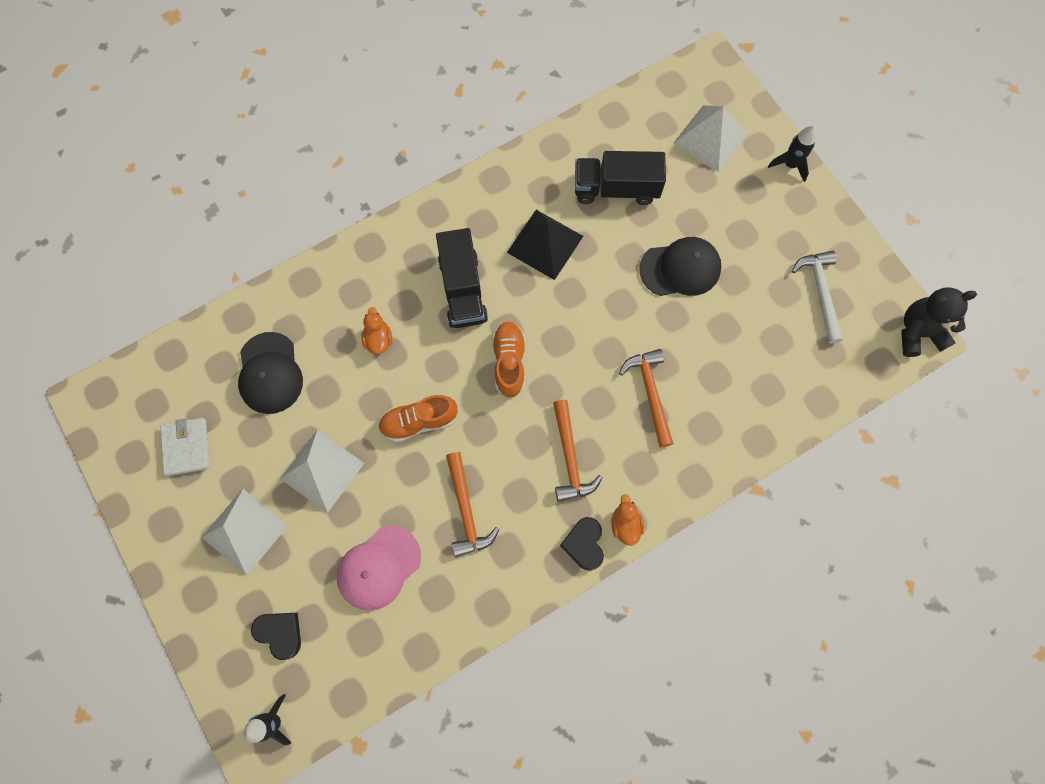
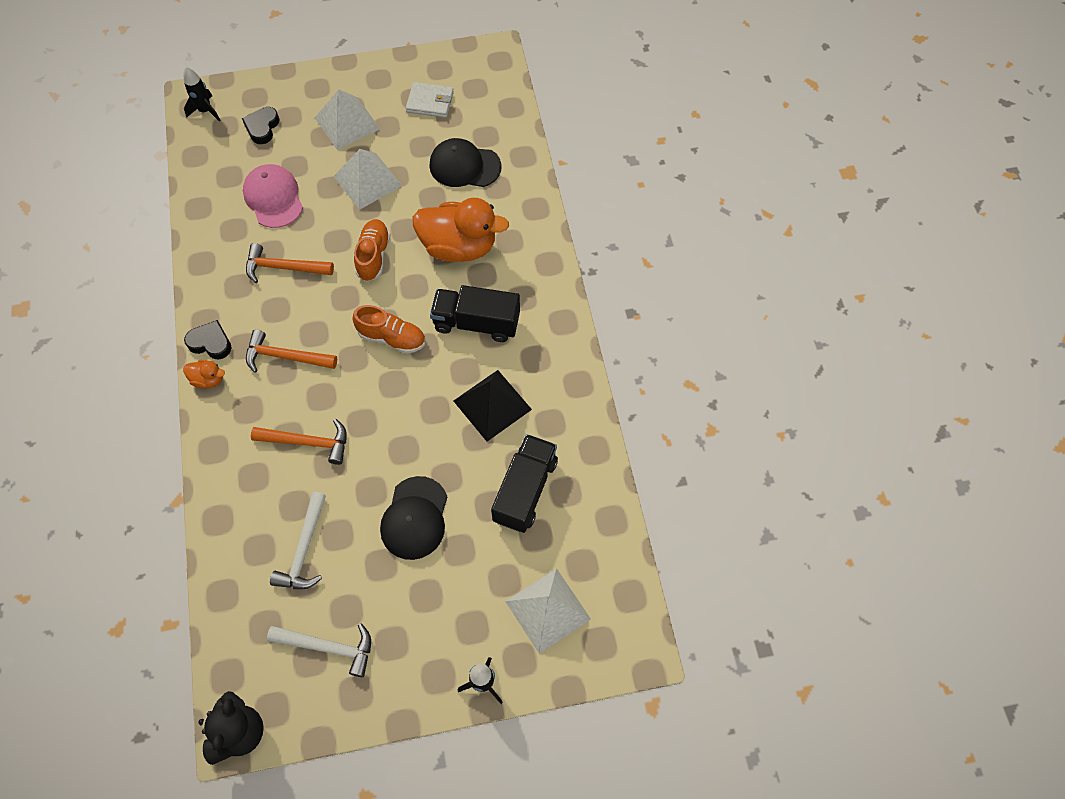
camera: 110 degrees right, 10 degrees down
(280, 633) = (262, 127): black heart -> black heart turned 135 degrees clockwise
(378, 339) = (459, 247): orange duck -> orange duck, size x2.28
(750, 349) = (304, 550): none -> white hammer

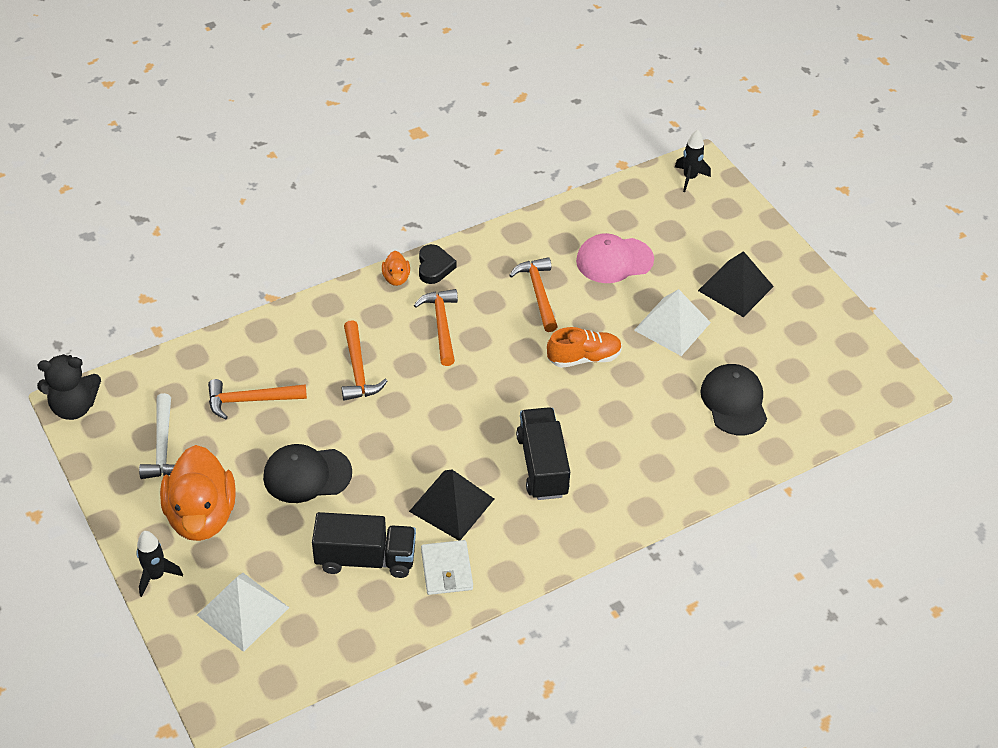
camera: 70 degrees right, 15 degrees down
(262, 127) = (693, 225): black heart -> none
(273, 198) = (614, 260): pink cap -> pink cap turned 150 degrees counterclockwise
(304, 550) = (250, 400): white hammer -> orange hammer
(347, 123) = (735, 288): white pyramid -> black pyramid
(392, 338) = (495, 400): orange shoe -> none
(430, 102) = (802, 348): white wallet -> white wallet (446, 569)
(459, 247) = (628, 425): orange duck -> orange duck (201, 515)

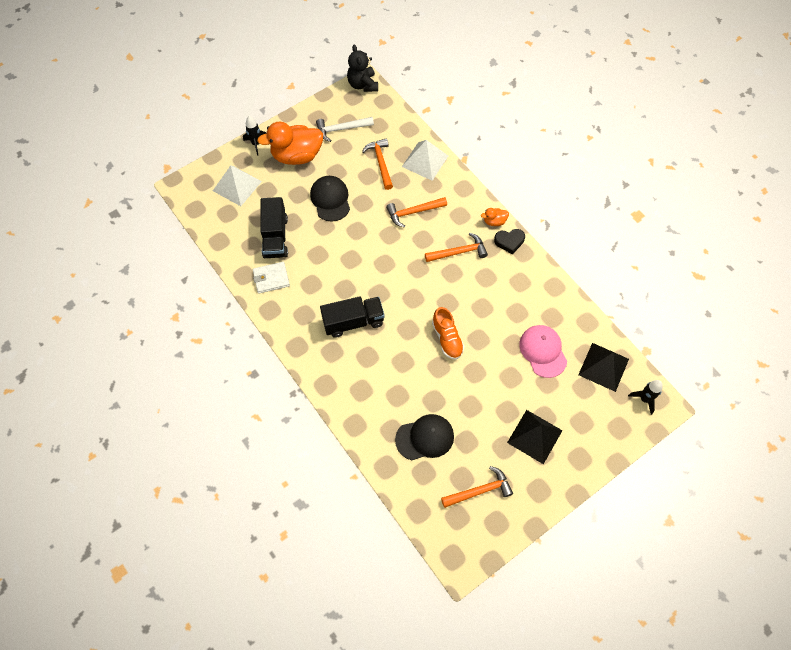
camera: 85 degrees right, 15 degrees up
(451, 505) = (317, 275): black pyramid -> black pyramid (603, 366)
(538, 293) = (500, 305): orange hammer -> orange hammer (479, 490)
(672, 326) = (487, 393): white pyramid -> white pyramid (425, 161)

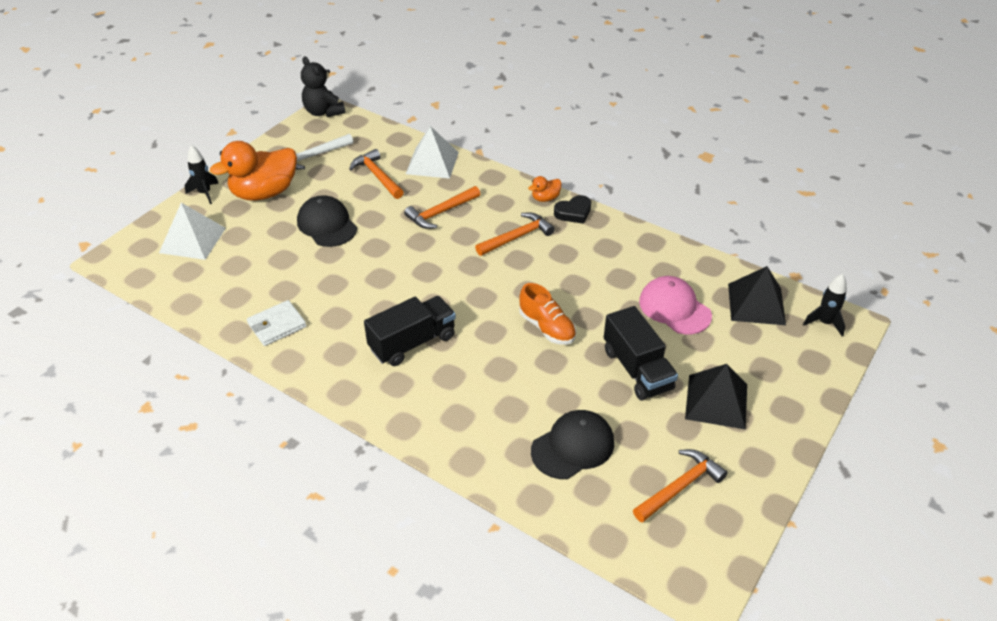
camera: 20 degrees left, 20 degrees down
(275, 237) = (266, 280): black truck -> black truck (637, 369)

